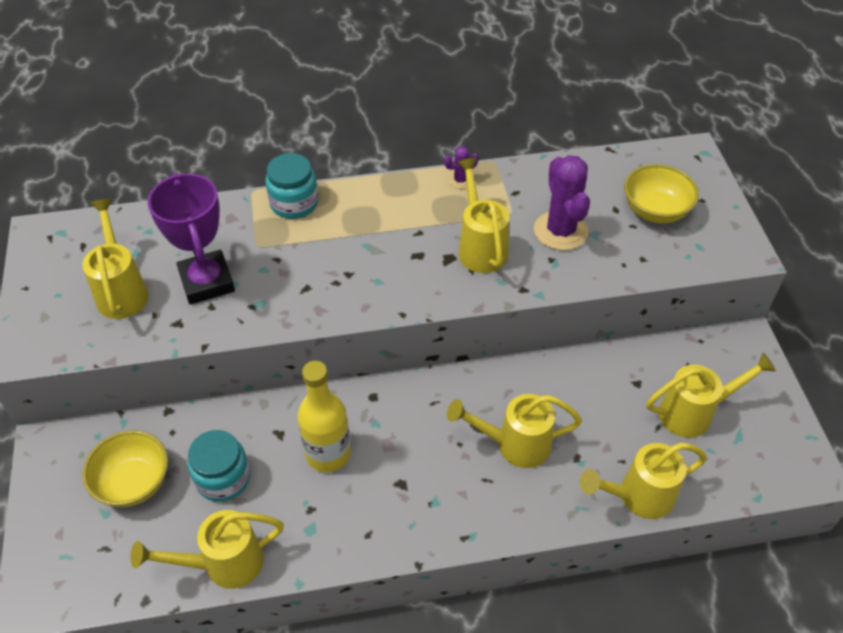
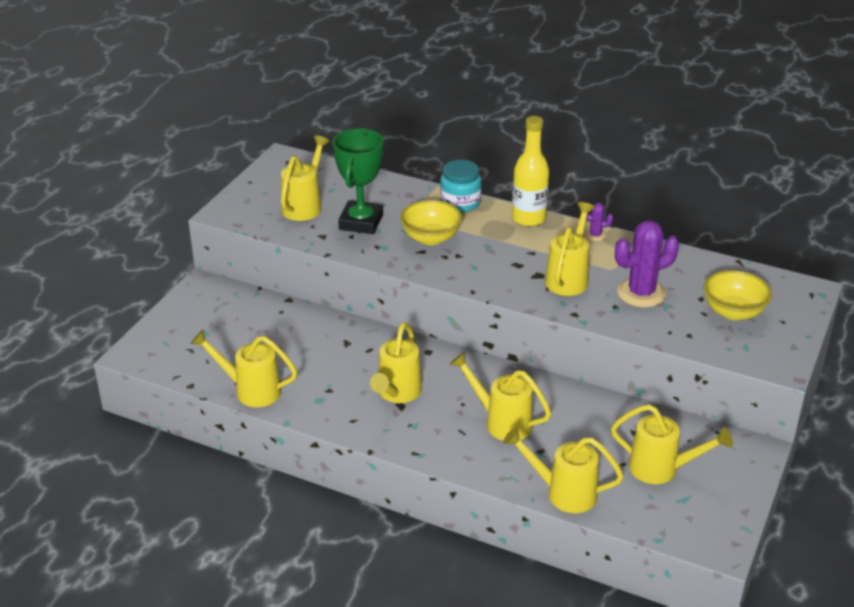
camera: 35 degrees right, 15 degrees down
(134, 482) = (235, 326): yellow bowl -> yellow bowl (430, 238)
(207, 282) = (361, 222): purple trophy -> green trophy
(223, 478) = (290, 349): turquoise jar -> none
(328, 454) = (368, 367): yellow bottle -> yellow bottle (528, 218)
(385, 471) = (396, 394): none -> yellow watering can
(560, 231) = (641, 293): purple cactus -> purple cactus turned 45 degrees clockwise

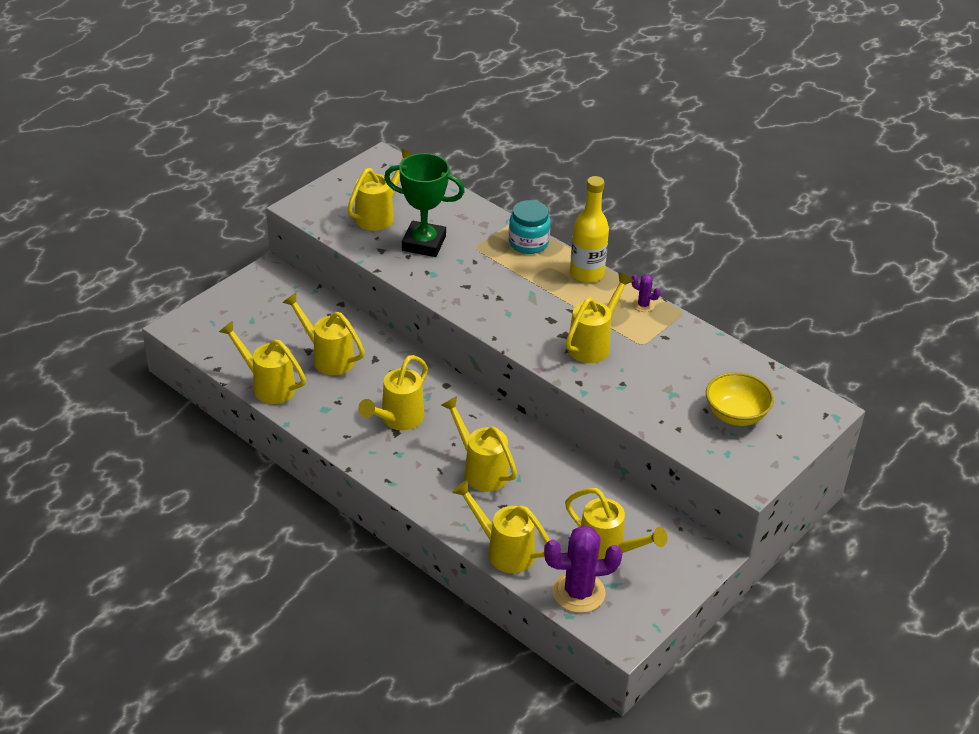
camera: 15 degrees right, 5 degrees up
(299, 351) = (327, 357): none -> yellow watering can
(361, 222) = (424, 243): green trophy -> green trophy turned 75 degrees clockwise
(430, 238) = (482, 274): yellow bowl -> none
(641, 293) = (655, 375): purple cactus -> purple cactus (578, 592)

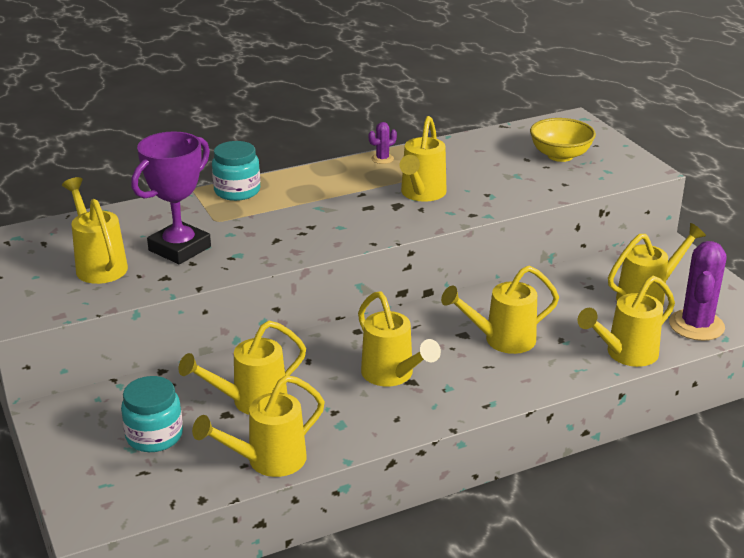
camera: 65 degrees left, 10 degrees down
(269, 326) = (154, 436): none -> turquoise jar
(424, 243) = (179, 248): green trophy -> purple trophy
(586, 273) = (313, 173): yellow bottle -> none
(593, 344) = (421, 195): yellow watering can -> yellow watering can turned 135 degrees counterclockwise

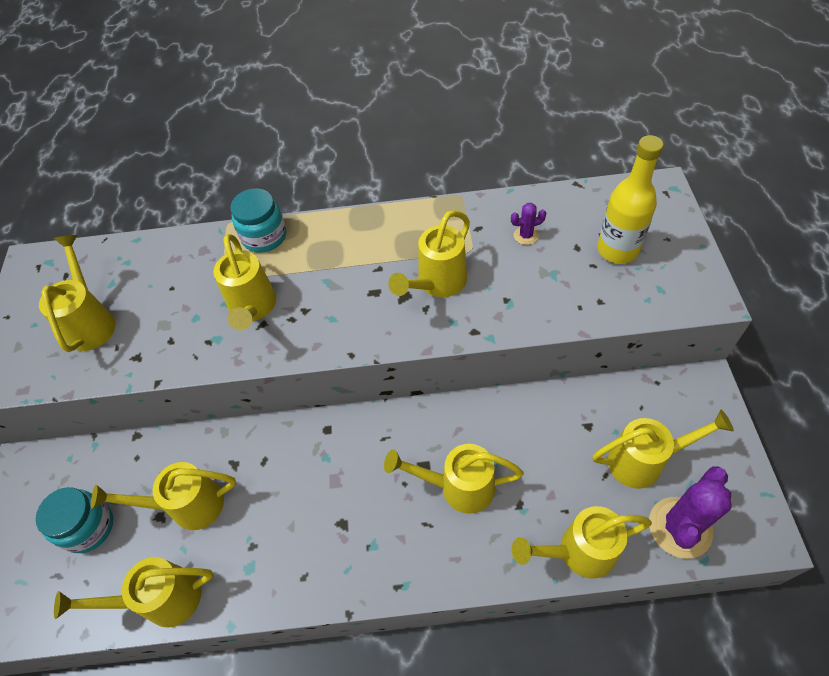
camera: 25 degrees right, 25 degrees up
(179, 248) = (170, 315): purple trophy -> none
(382, 159) = (425, 215): purple cactus -> purple cactus (526, 235)
(392, 376) = (329, 509): yellow watering can -> yellow watering can (253, 309)
(560, 156) = (617, 249): yellow bowl -> yellow bottle

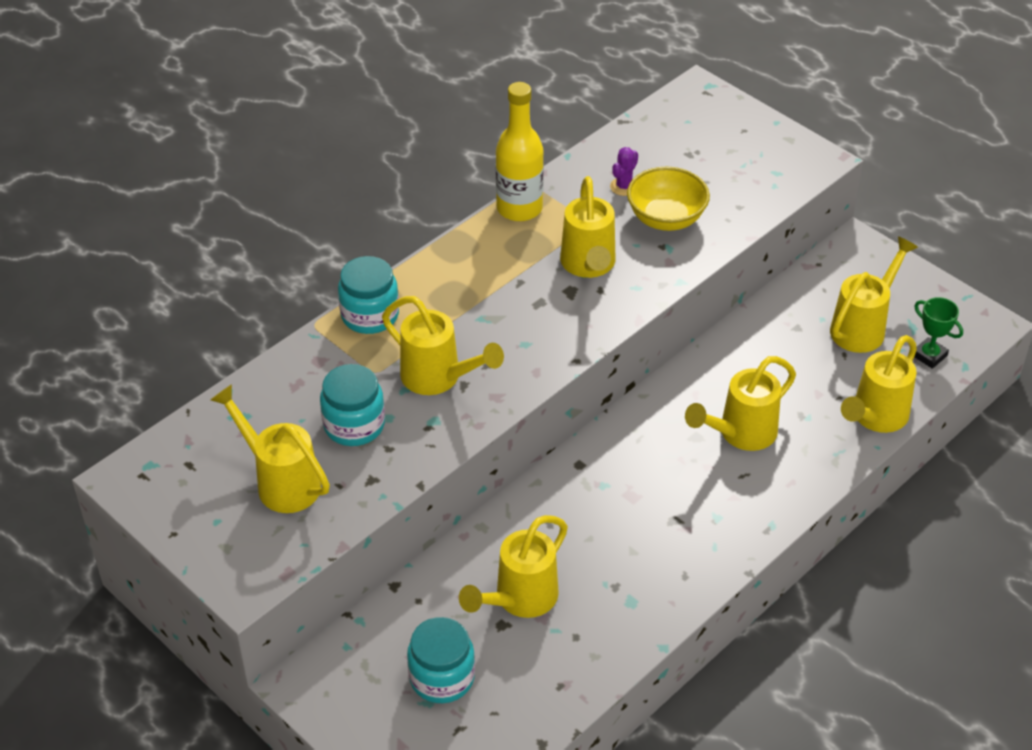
camera: 45 degrees left, 10 degrees down
(161, 600) = (581, 674): yellow watering can -> none
(171, 309) = (354, 425): none -> turquoise jar
(531, 279) = (666, 219): none -> yellow bowl
(617, 249) = (713, 159): yellow bottle -> yellow bottle (519, 208)
(680, 527) = (929, 355): purple cactus -> green trophy

